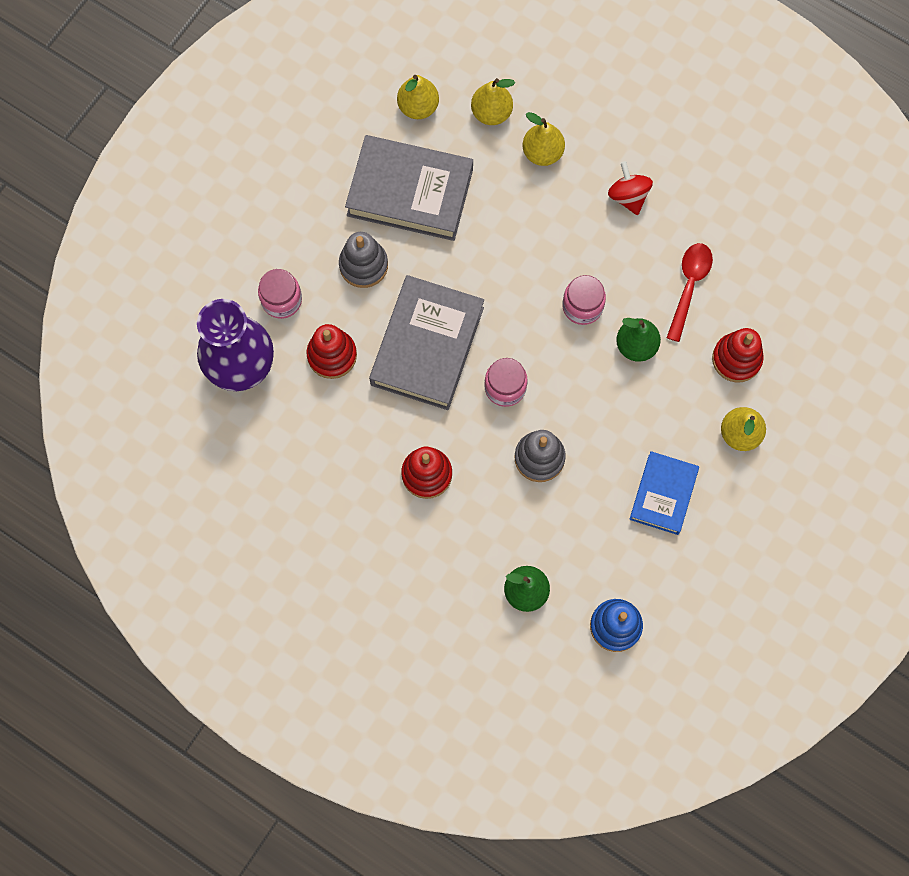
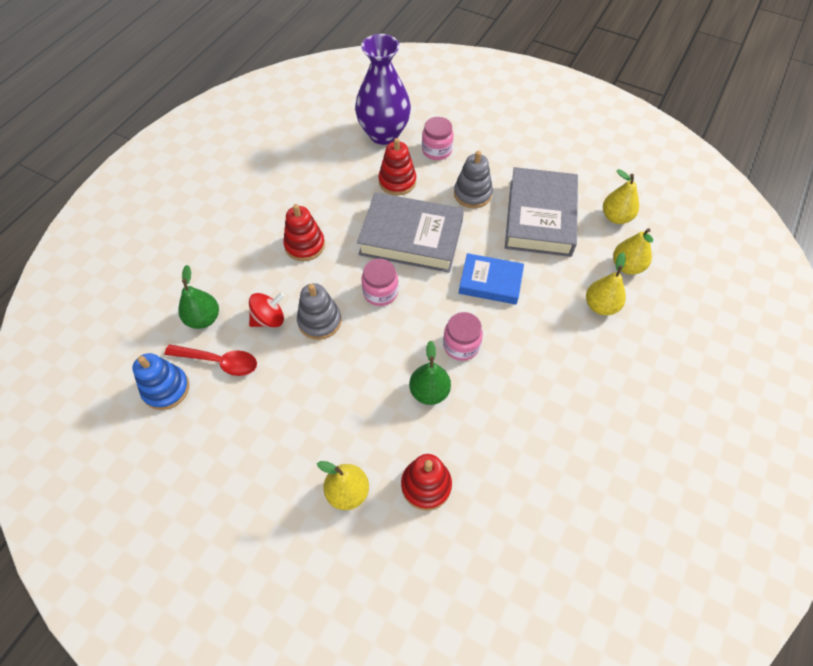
camera: 85 degrees right, 15 degrees down
(628, 196) = (577, 377): red spinning top -> red spinning top (269, 319)
(663, 494) = (286, 422): blue book -> blue book (490, 282)
(689, 287) = (495, 436): red spoon -> red spoon (218, 361)

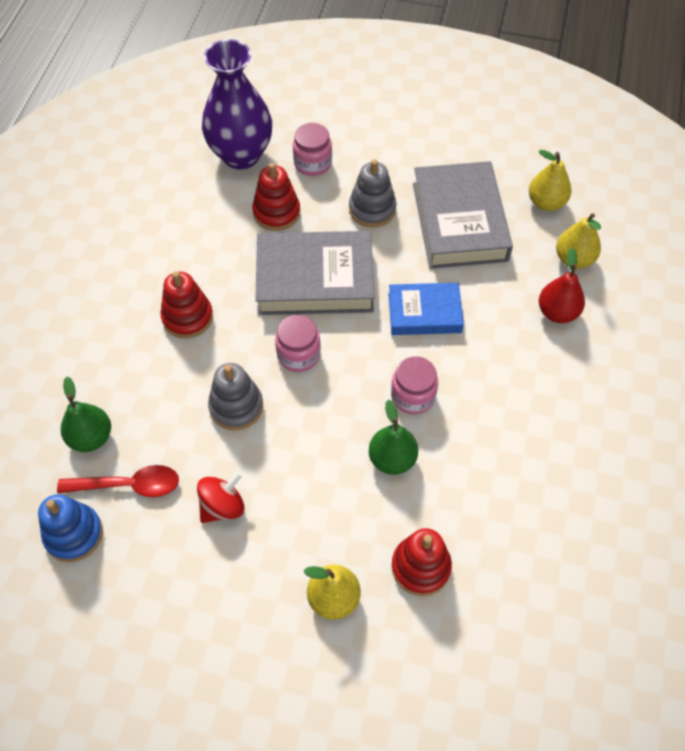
camera: 15 degrees left, 0 degrees up
(269, 319) = (173, 418): red spinning top -> red spinning top (223, 506)
(601, 306) = (557, 312): yellow pear -> red pear

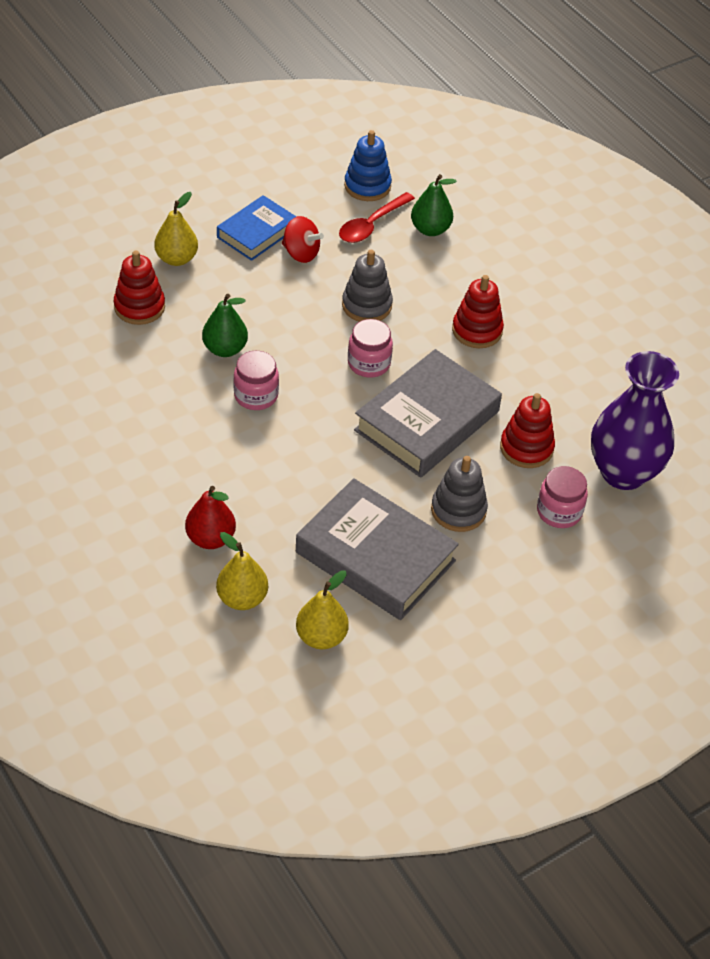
camera: 130 degrees right, 10 degrees down
(223, 506) = (301, 253): red spinning top -> red spinning top turned 60 degrees counterclockwise
(424, 313) = (315, 459): blue book -> blue book (257, 233)

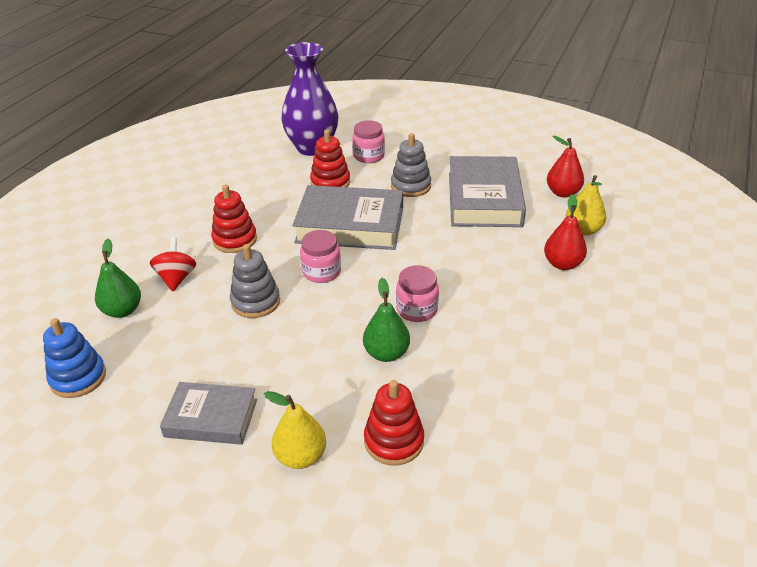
camera: 120 degrees left, 10 degrees down
(257, 233) = (211, 418): blue book -> grey book
(301, 253) = (219, 371): red spinning top -> red spinning top (176, 278)
(321, 637) = (563, 193): yellow pear -> red pear
(372, 225) = (140, 347): red spoon -> none

